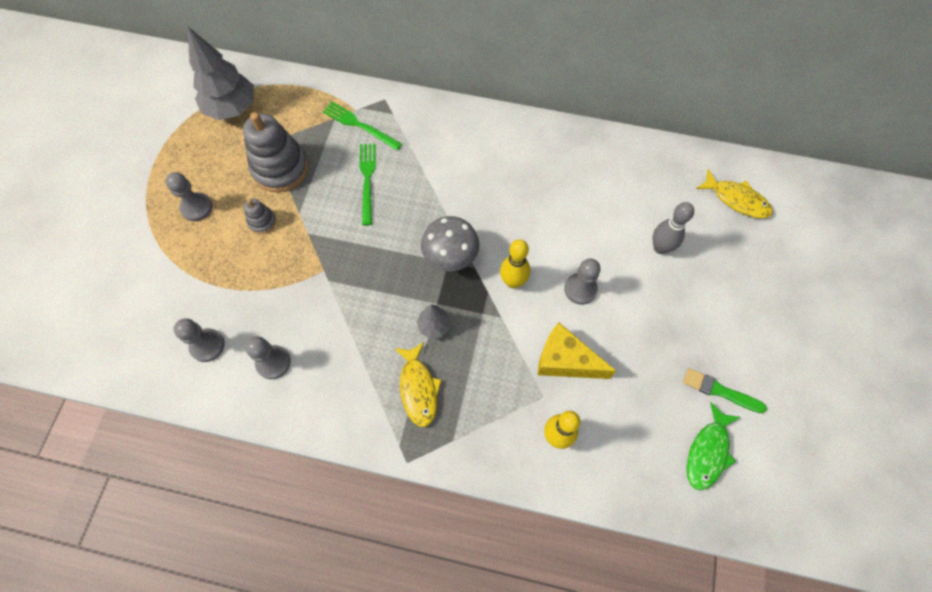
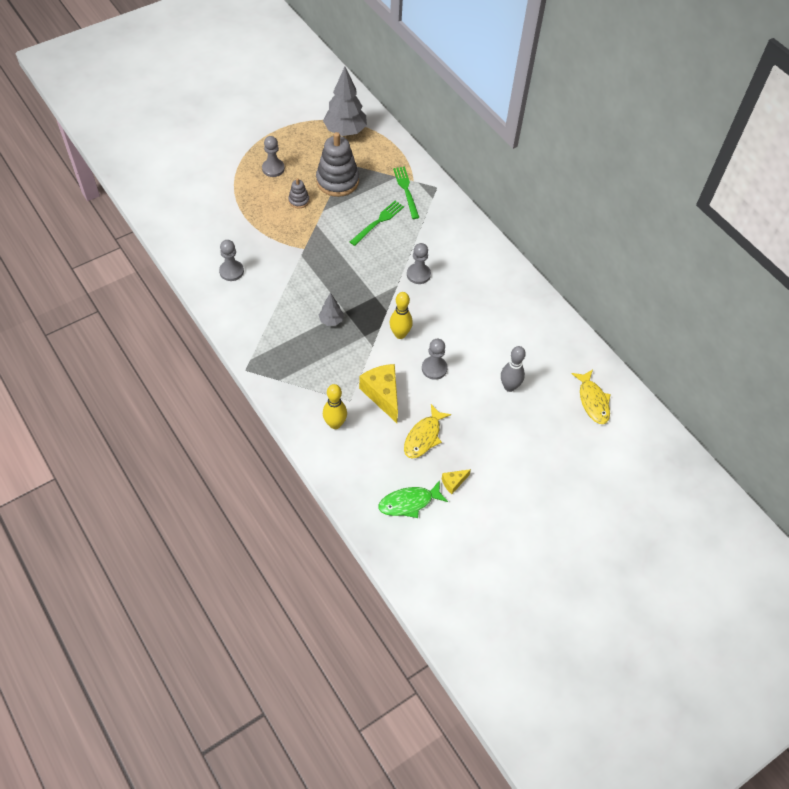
camera: 40 degrees right, 10 degrees down
(207, 345) = (209, 238): grey pawn -> grey pawn (418, 274)
(418, 388) = (289, 342): yellow fish -> yellow fish (424, 437)
(450, 257) = (379, 295): grey mushroom -> none
(720, 391) = (453, 482): green brush -> yellow cheese

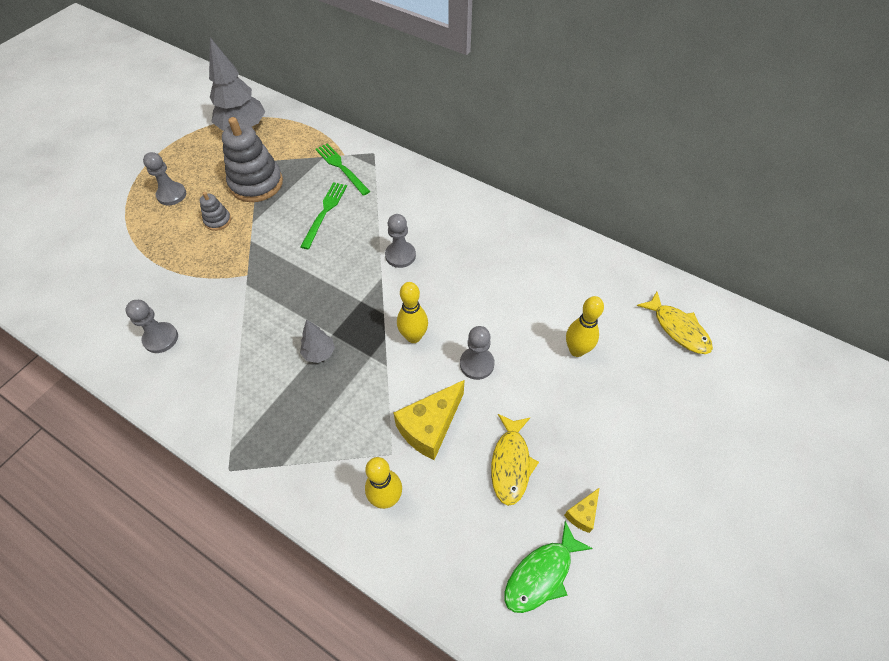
camera: 20 degrees left, 0 degrees up
(382, 395) = (430, 427): yellow cheese -> yellow cheese turned 90 degrees counterclockwise
(509, 387) = (576, 350): grey bowling pin -> yellow bowling pin

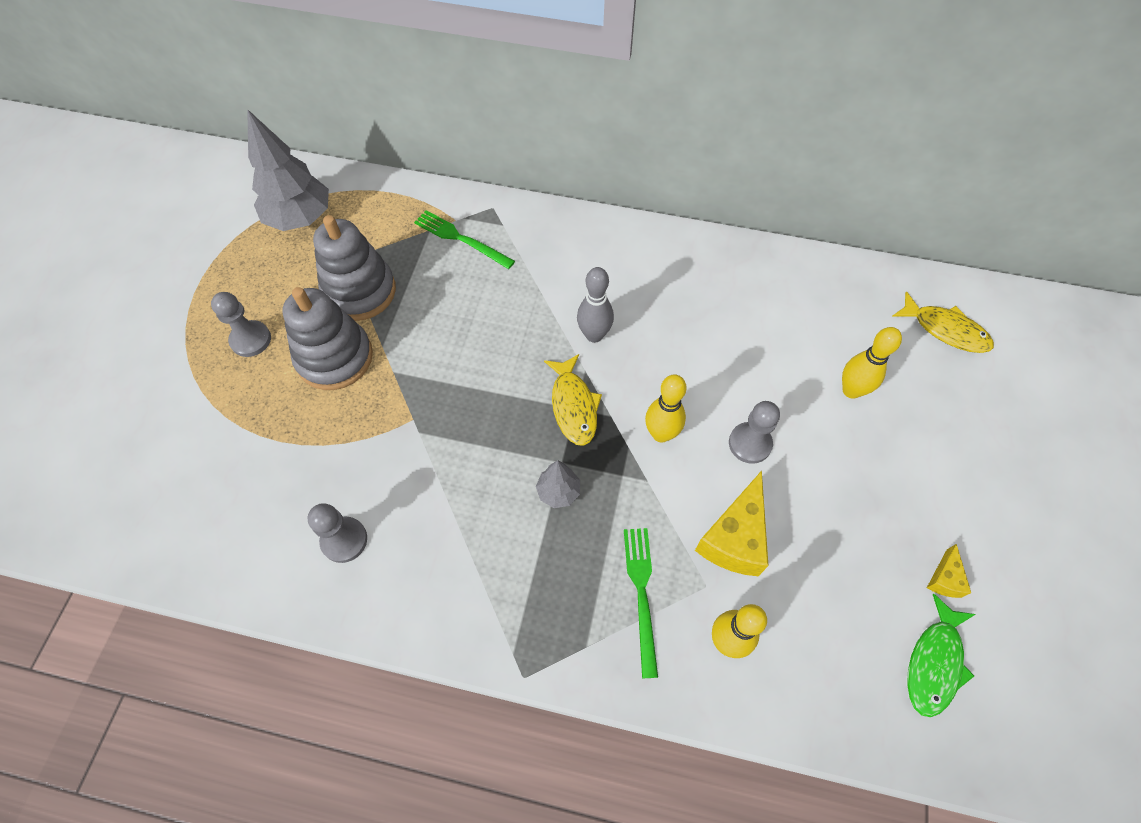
camera: 20 degrees left, 5 degrees up
(218, 221) = (334, 357): grey stacking toy -> grey stacking toy, size x2.09
(325, 212) = (471, 306): green fork -> green fork (641, 593)
(400, 255) = (594, 335): grey pawn -> grey bowling pin
(511, 463) = (843, 549): yellow fish -> yellow fish (573, 406)

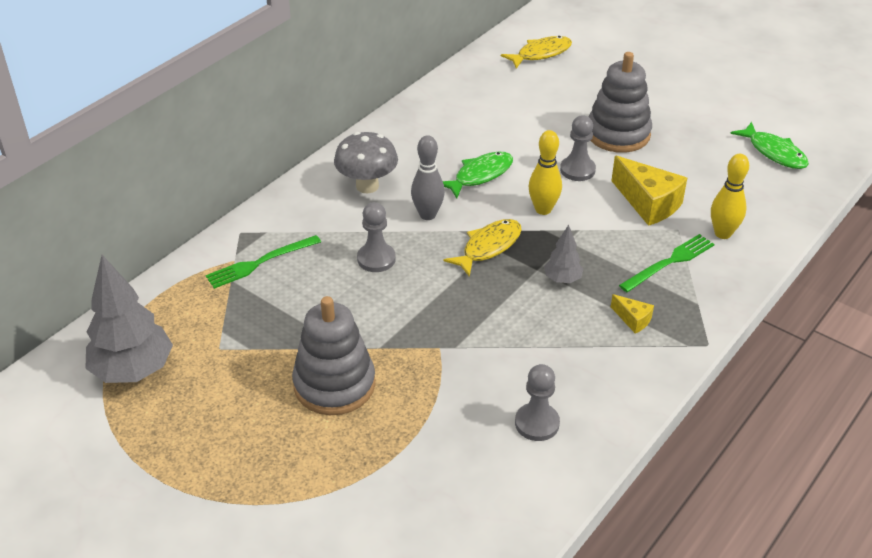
camera: 65 degrees left, 20 degrees down
(251, 340) = (265, 445): grey pawn -> grey pawn (376, 259)
(359, 291) = (267, 348): grey stacking toy -> grey stacking toy (618, 134)
(573, 406) = (488, 247): yellow fish -> yellow fish turned 60 degrees counterclockwise
(609, 269) = (367, 186): none -> grey mushroom
(641, 593) = (669, 262): green fork -> green fork turned 120 degrees clockwise
(683, 355) = (480, 175): none -> green fish
(851, 390) = (562, 110): yellow bowling pin -> none
(944, 579) = (721, 127): yellow cheese -> yellow cheese (633, 320)

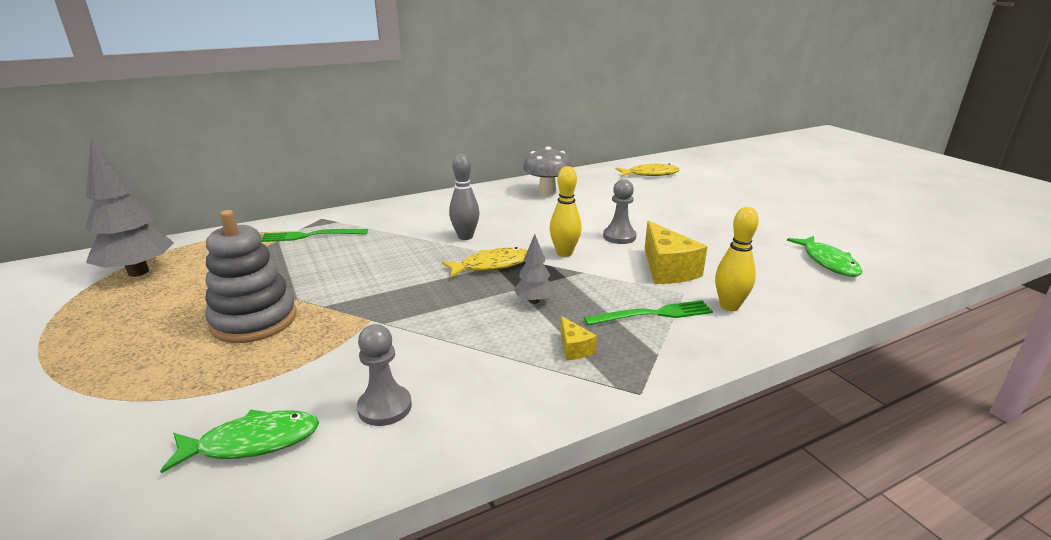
camera: 25 degrees right, 15 degrees down
(367, 186) = (440, 213): grey mushroom -> grey mushroom (547, 192)
(376, 259) = (394, 252): grey pawn -> none
(480, 175) = (533, 224): green fish -> green fish (252, 442)
(618, 134) = (676, 223): grey stacking toy -> none

